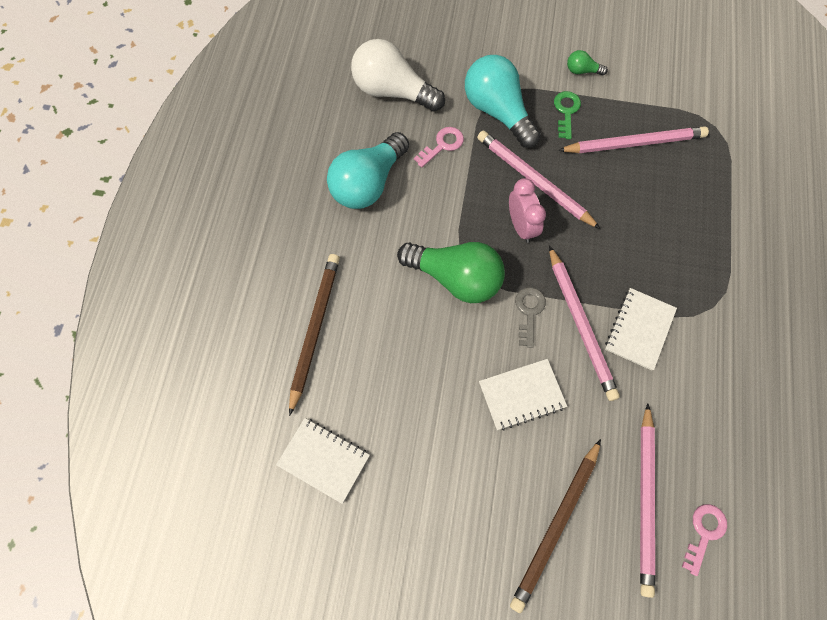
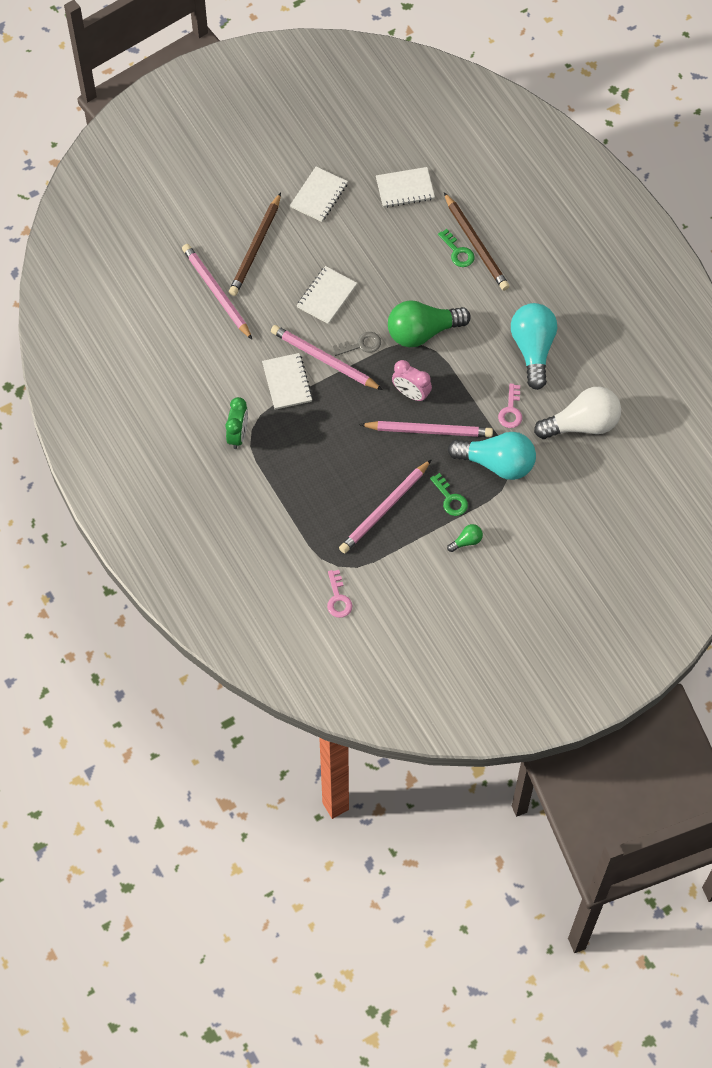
camera: 140 degrees right, 5 degrees down
(341, 336) = (458, 252): none -> green key
(427, 535) = (319, 195): none -> white notebook
(529, 311) = (361, 345): grey key -> grey key turned 75 degrees counterclockwise
(556, 525) = (255, 247): brown pencil -> brown pencil turned 150 degrees counterclockwise
(704, 532) = (174, 299): pink key -> pink key (338, 599)
(732, 311) = (238, 435): none -> green clock

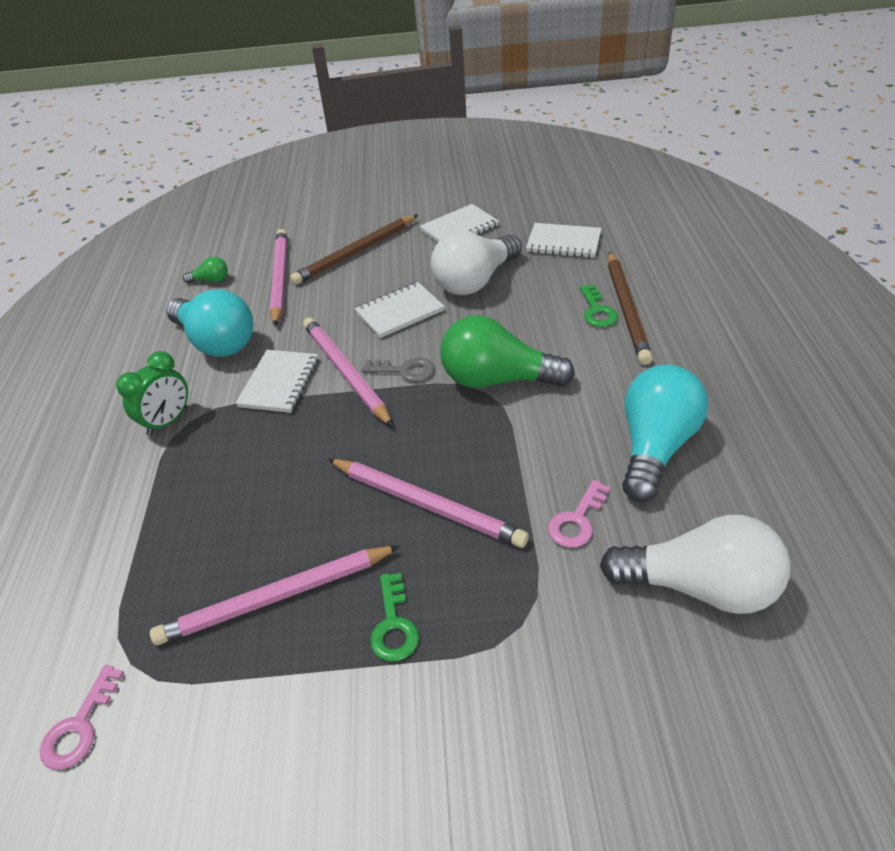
camera: 30 degrees right, 20 degrees down
(362, 250) = (475, 281): none -> white light bulb
(411, 393) = (432, 446): pink clock -> none
(466, 541) = (374, 719): green light bulb -> green light bulb (211, 280)
(497, 463) = (510, 596): turquoise light bulb -> turquoise light bulb (217, 342)

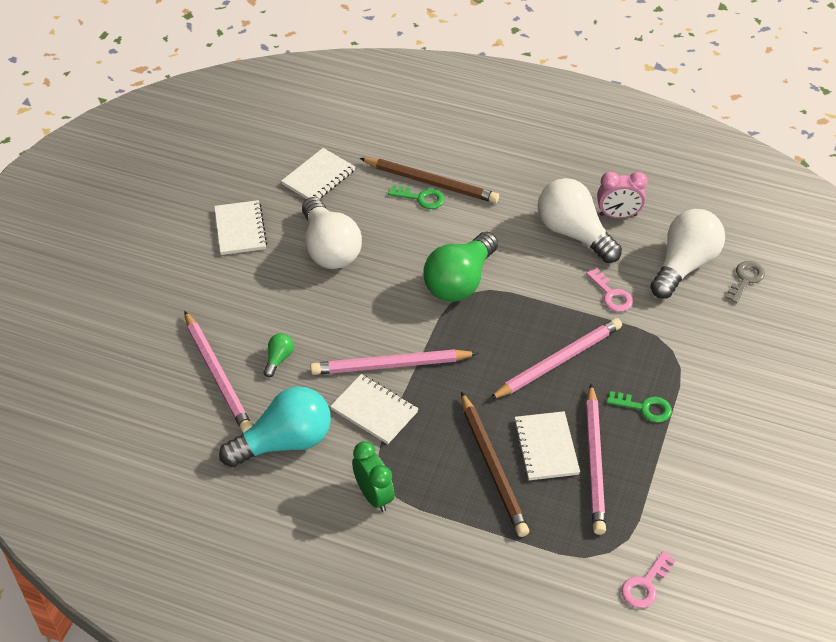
camera: 70 degrees left, 5 degrees up
(79, 727) = (645, 585): pink key -> pink key turned 90 degrees clockwise
(211, 280) = (175, 428): green light bulb -> green light bulb (278, 359)
(280, 278) = (217, 375): pink pencil -> pink pencil turned 135 degrees counterclockwise
(356, 252) = (219, 310): brown pencil -> brown pencil (492, 467)
(400, 312) = (335, 308): white notebook -> white notebook (546, 447)
(405, 370) = (413, 329): grey key -> grey key (745, 279)
(655, 447) = (573, 233): turquoise light bulb -> white light bulb
(729, 479) = (618, 215): none -> pink clock

